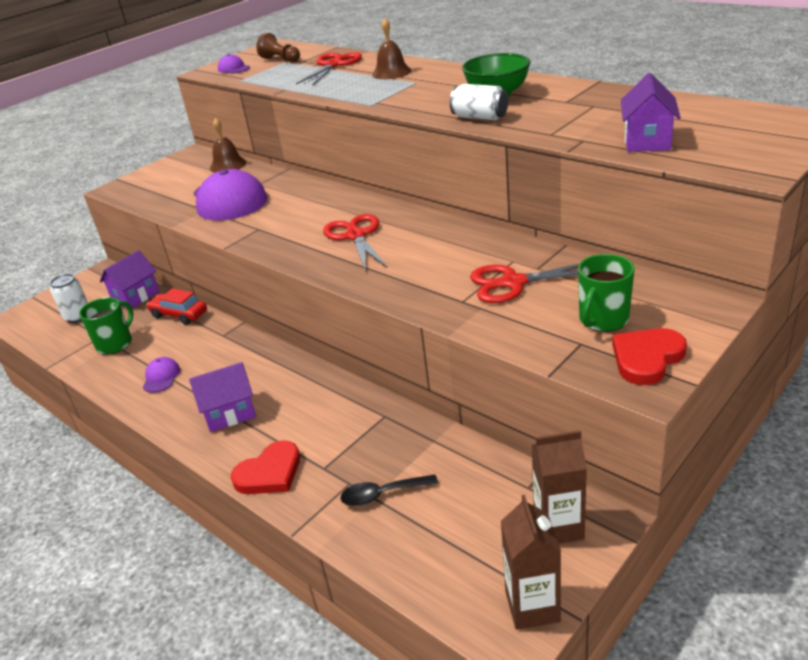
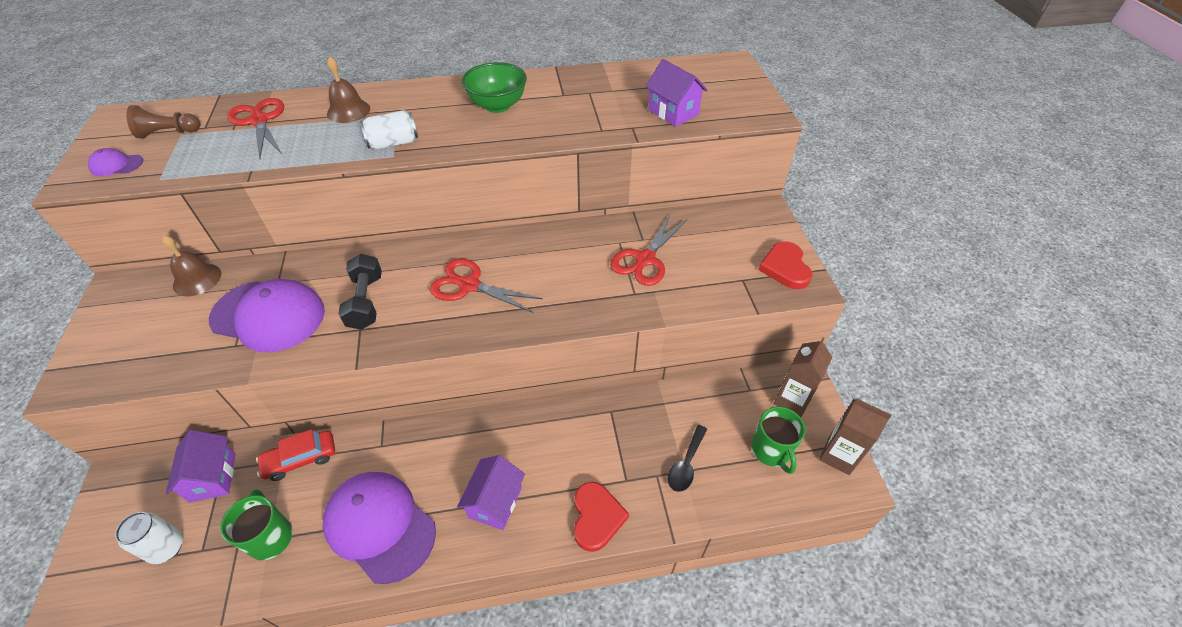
camera: 55 degrees left, 15 degrees up
(161, 377) = (380, 526): purple cap -> purple cap, size x2.32
(284, 215) = (366, 302): none -> black dumbbell
(480, 117) = (521, 134): white can -> white can (393, 143)
(603, 319) = (730, 255): green mug -> green mug (771, 450)

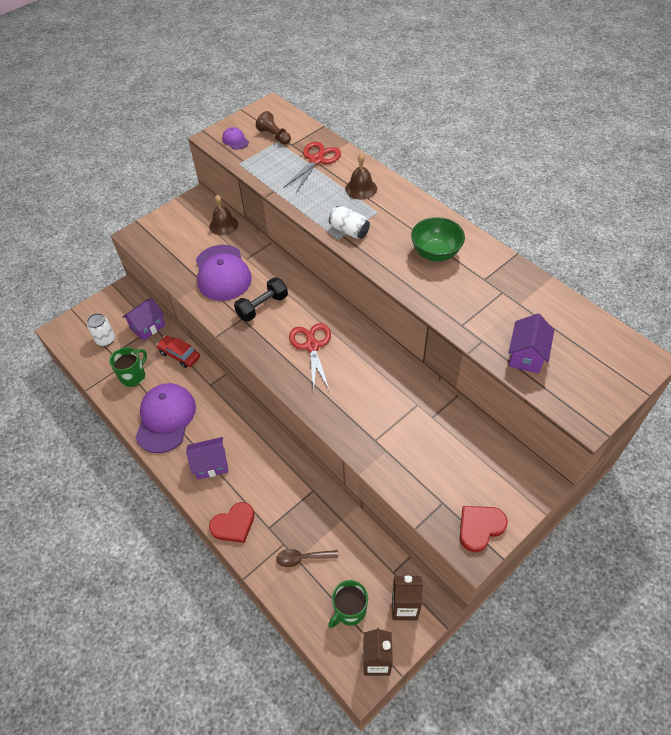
camera: 60 degrees right, 5 degrees up
(645, 259) = (412, 429): red scissors -> none
(686, 464) = (302, 558): black spoon -> brown spoon

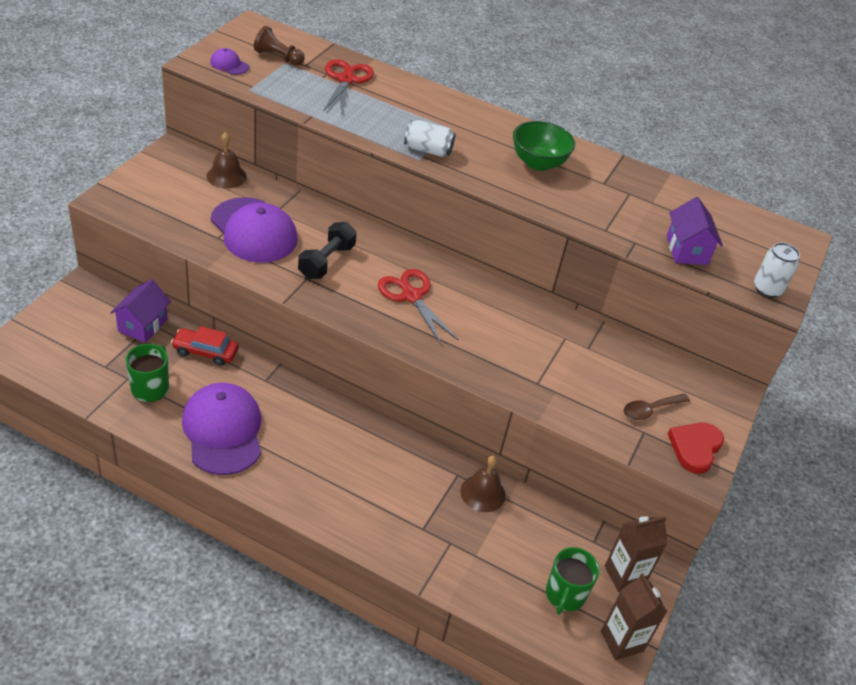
camera: 30 degrees left, 10 degrees down
(105, 340) = (86, 350): white can -> white can (767, 289)
(211, 464) = (313, 473): purple house -> none
(234, 524) = (377, 535): red heart -> none
(302, 558) = (481, 552): brown spoon -> brown spoon (650, 410)
(361, 188) = (417, 105): brown bell -> brown bell (483, 493)

